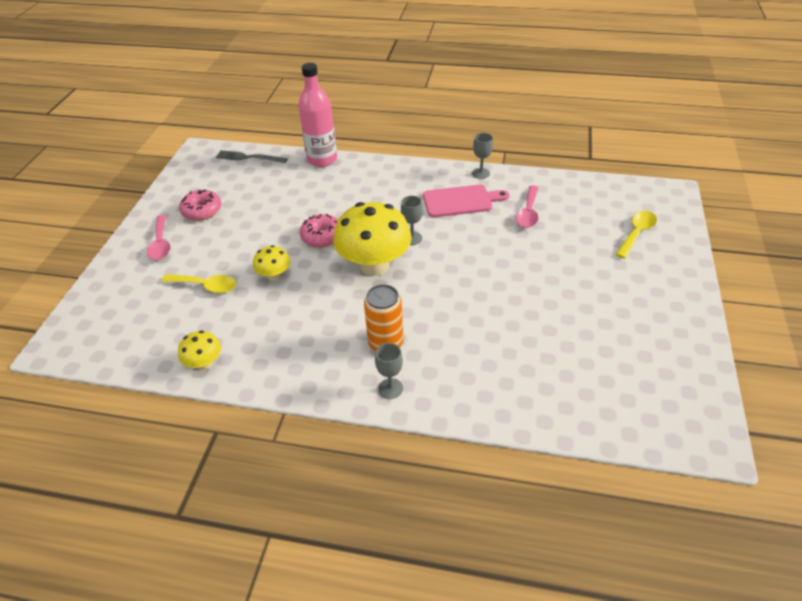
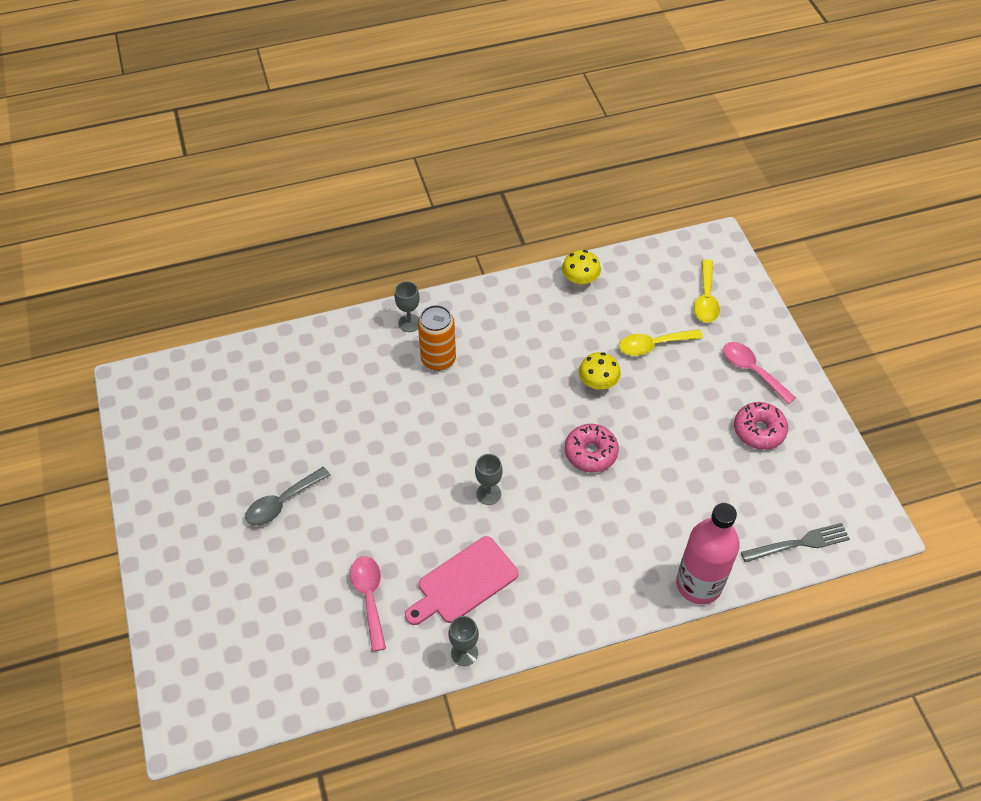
camera: 150 degrees right, 10 degrees up
(374, 265) = (506, 438): yellow mushroom -> none
(573, 284) = (282, 502): none -> grey spoon
(636, 233) = (223, 617): yellow spoon -> yellow spoon (706, 298)

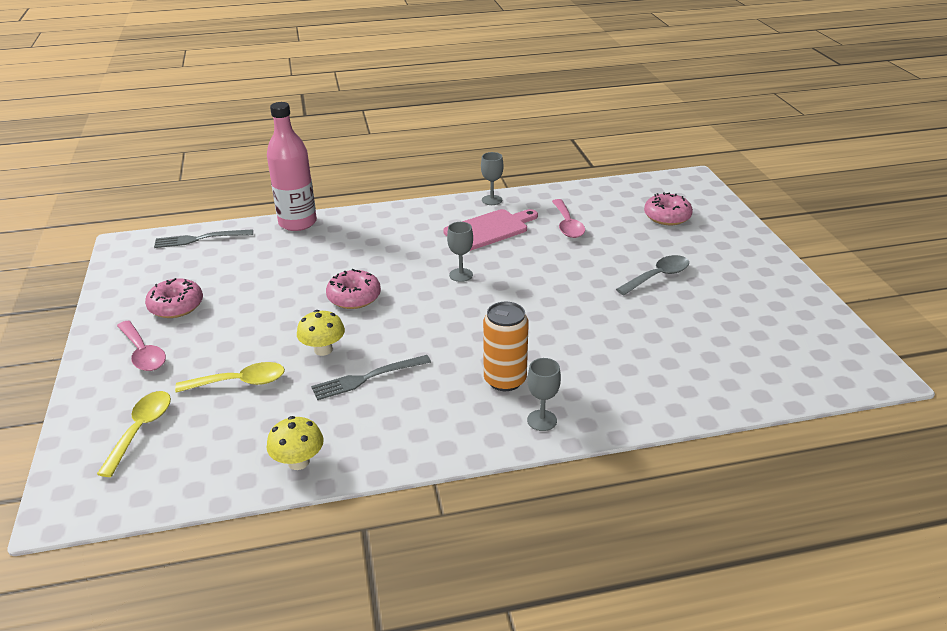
camera: 175 degrees left, 20 degrees down
(243, 623) = (667, 217): none -> pink donut
(551, 355) = (367, 378): none -> grey fork

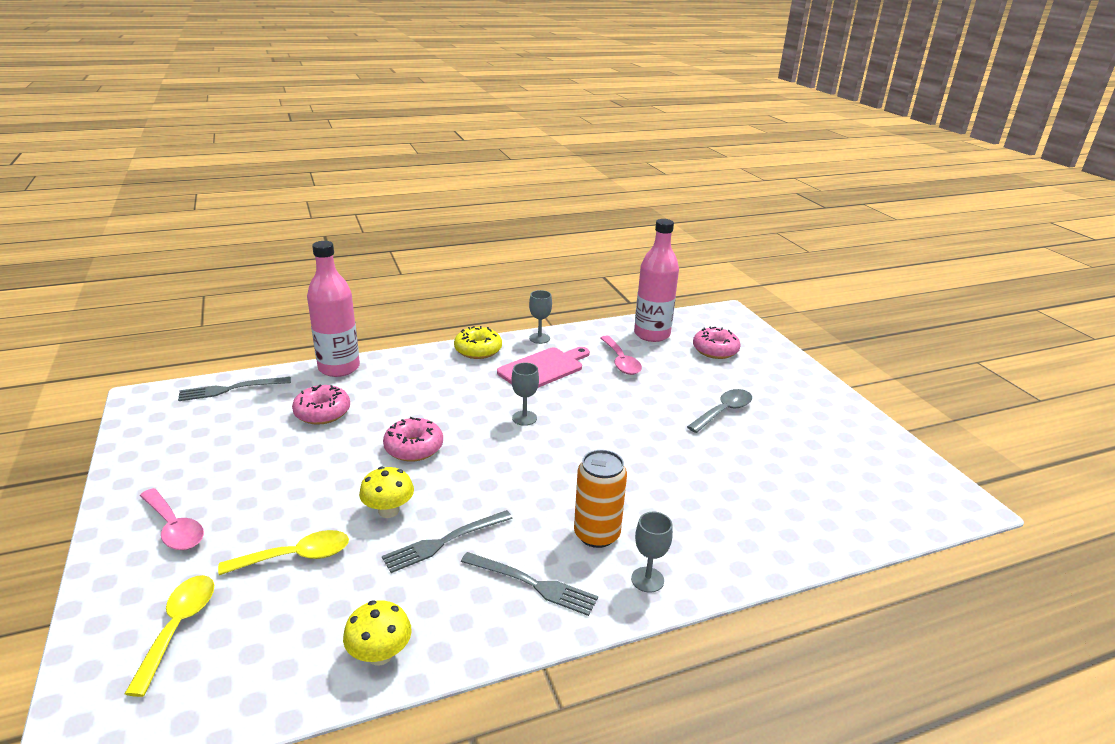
camera: 10 degrees left, 5 degrees down
(176, 306) = (210, 468): pink donut -> pink donut (322, 412)
(430, 210) = (478, 350): none -> yellow donut
(438, 417) = (533, 584): none -> grey fork
(606, 199) = (652, 334): none -> pink bottle

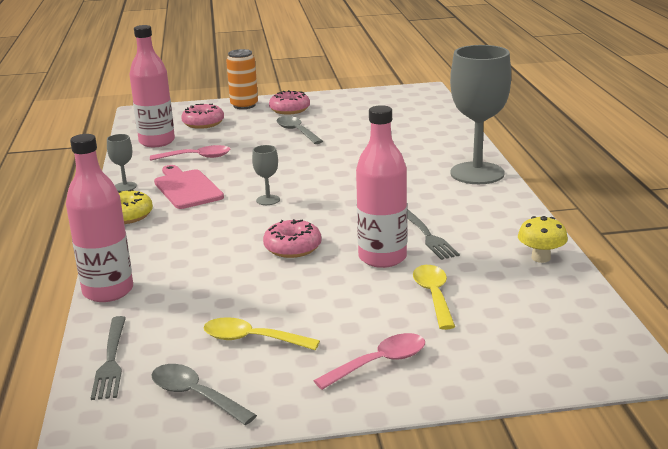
camera: 75 degrees left, 5 degrees down
(165, 434) = (195, 396): none -> grey spoon
(178, 628) = (513, 342): yellow spoon -> yellow spoon (252, 339)
(322, 412) = (203, 296): pink donut -> pink donut (289, 110)
(388, 511) = (382, 258): yellow mushroom -> pink bottle
(533, 584) = (477, 207): grey fork -> none
(596, 534) = (430, 184): orange can -> orange can (244, 105)
(647, 579) = (477, 173): grey goblet -> grey goblet, size x2.36

